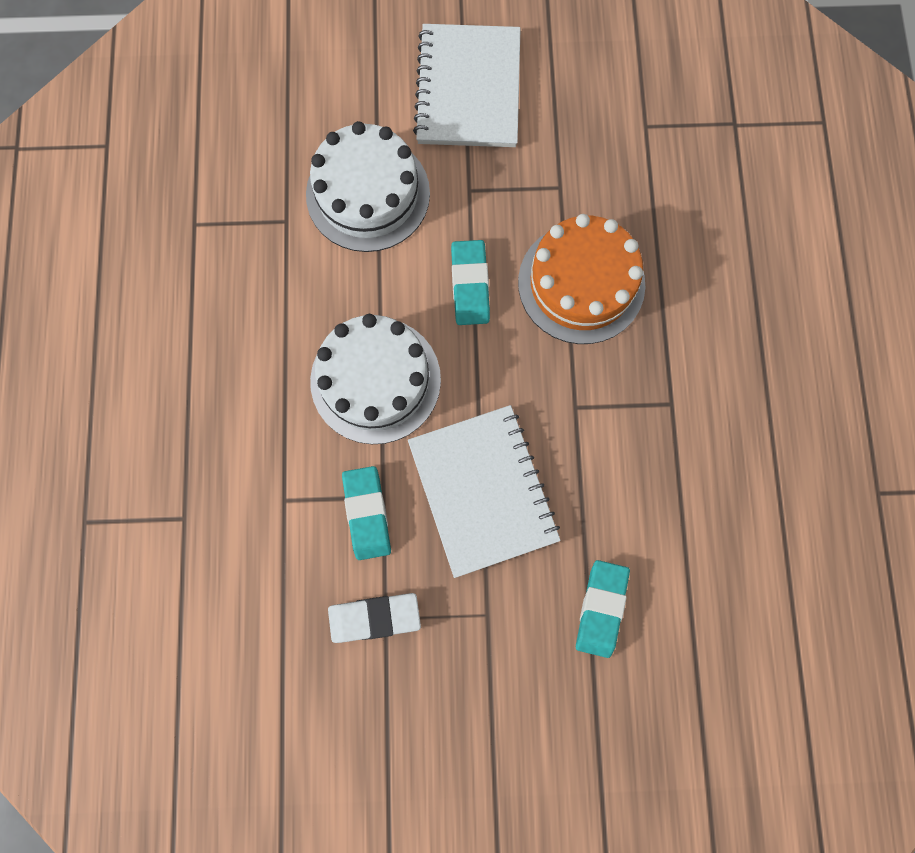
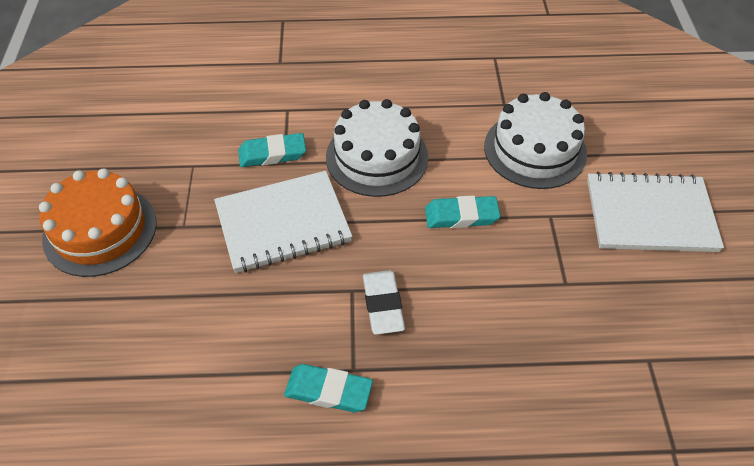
camera: 90 degrees right, 25 degrees down
(374, 617) = (195, 159): white eraser -> white eraser (383, 305)
(581, 283) = (470, 297): orange cake -> orange cake (100, 230)
(601, 608) = (173, 304): turquoise eraser -> turquoise eraser (328, 391)

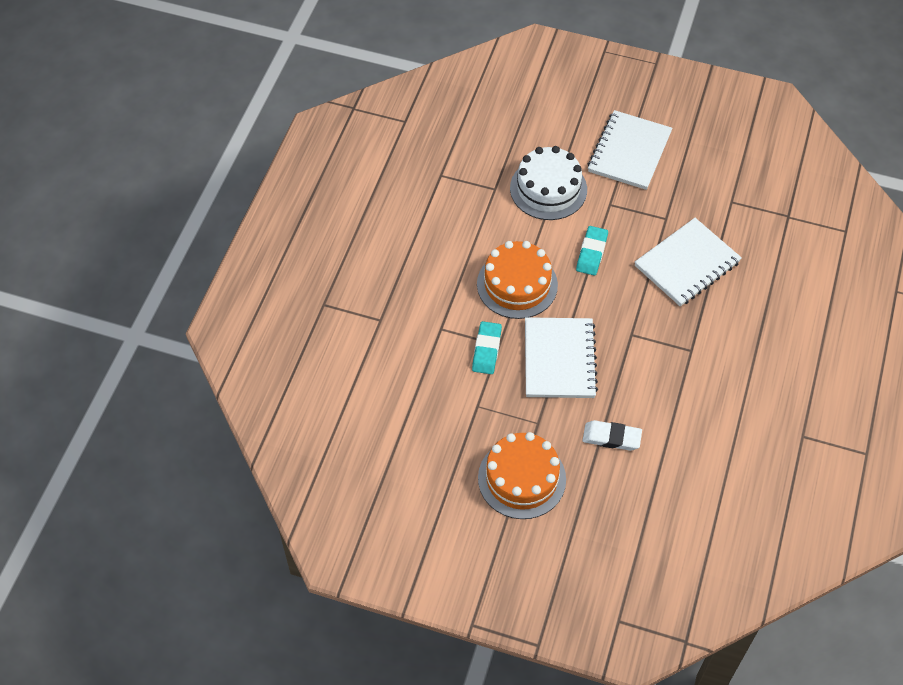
camera: 70 degrees left, 5 degrees up
(328, 391) = (702, 367): turquoise eraser -> none
(377, 157) = (517, 284): white cake -> orange cake
(383, 305) = (649, 320): white eraser -> white eraser (611, 437)
(501, 328) = (687, 264): none -> white notebook

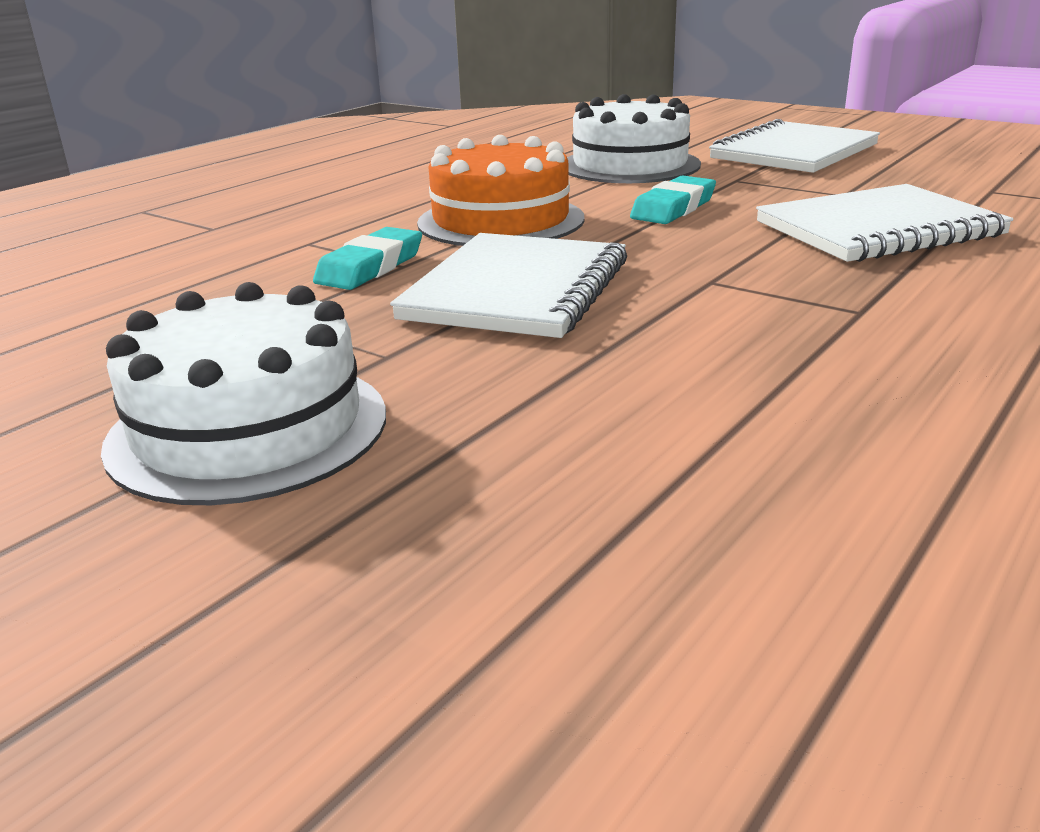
camera: 20 degrees right, 30 degrees down
(521, 478) = (248, 428): orange cake -> white cake
(611, 437) = (566, 399): white eraser -> none

